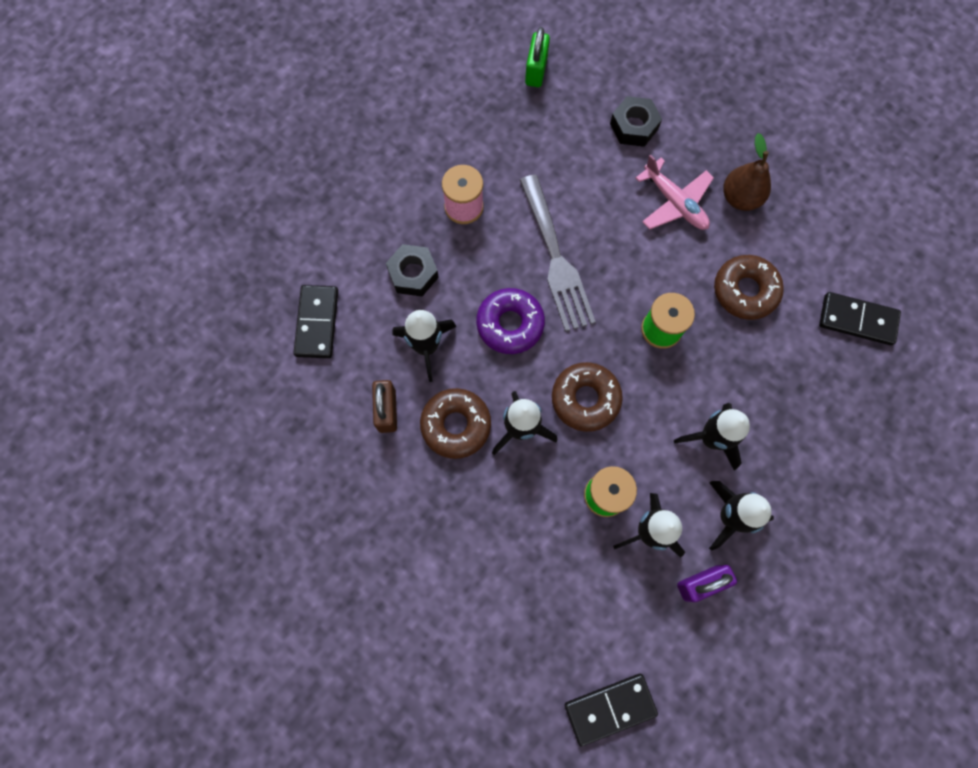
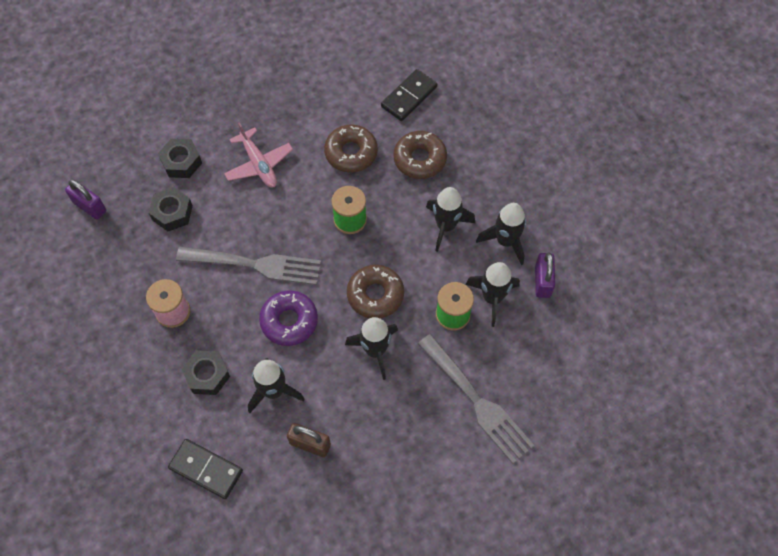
camera: 65 degrees left, 10 degrees down
(456, 425) = (348, 396): brown donut -> brown donut (420, 159)
(515, 567) = (477, 401): none -> grey fork
(536, 70) = (90, 207): green padlock -> purple padlock
(571, 148) = (172, 213): none -> black nut
(610, 708) = (602, 381): black domino -> none
(675, 203) = (259, 164): pink plane -> pink plane turned 75 degrees clockwise
(740, 198) = (280, 121): brown pear -> none

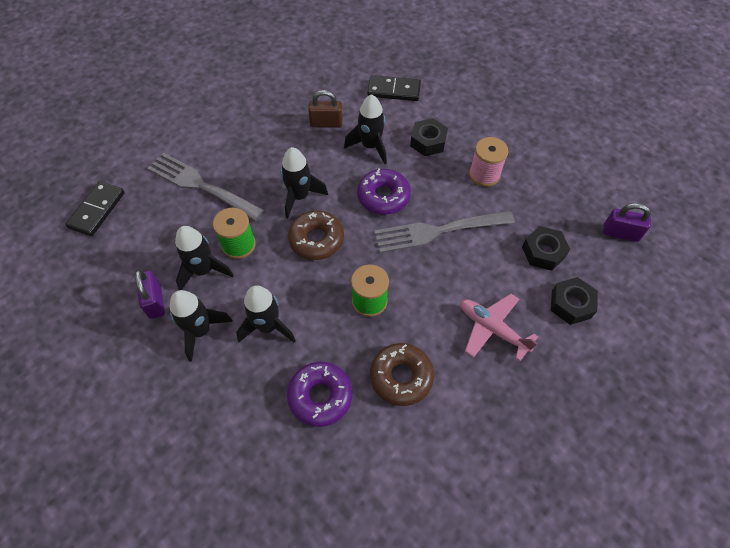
camera: 160 degrees right, 5 degrees down
(409, 97) = (363, 482): black domino -> black domino (97, 210)
(420, 159) = (320, 396): brown donut -> purple donut

